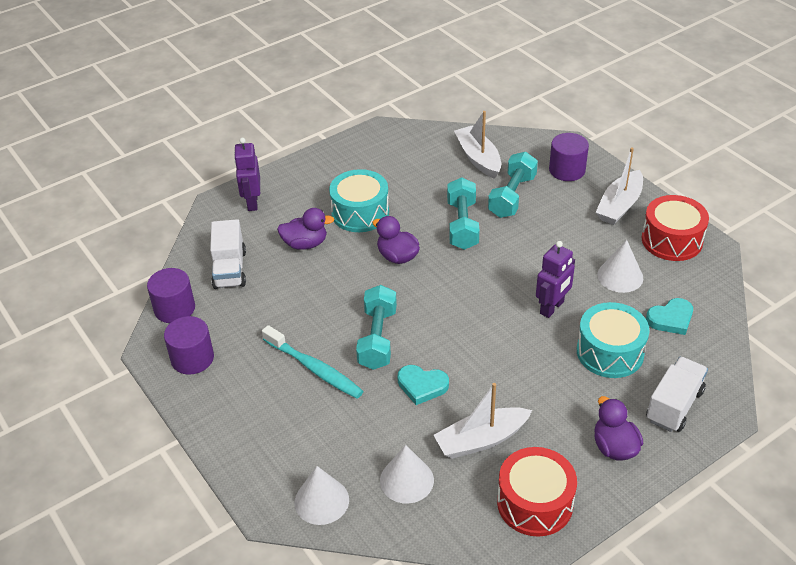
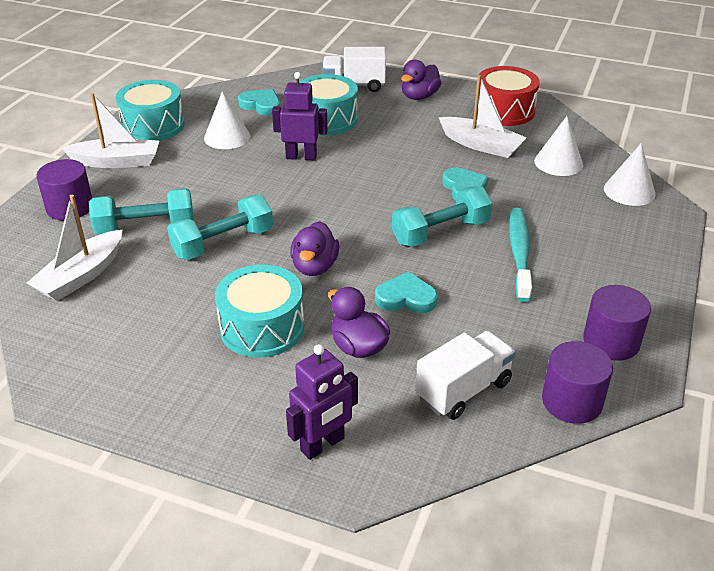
camera: 125 degrees left, 5 degrees down
(326, 284) = (406, 298): none -> turquoise heart
(671, 240) = (153, 126): red drum -> turquoise drum

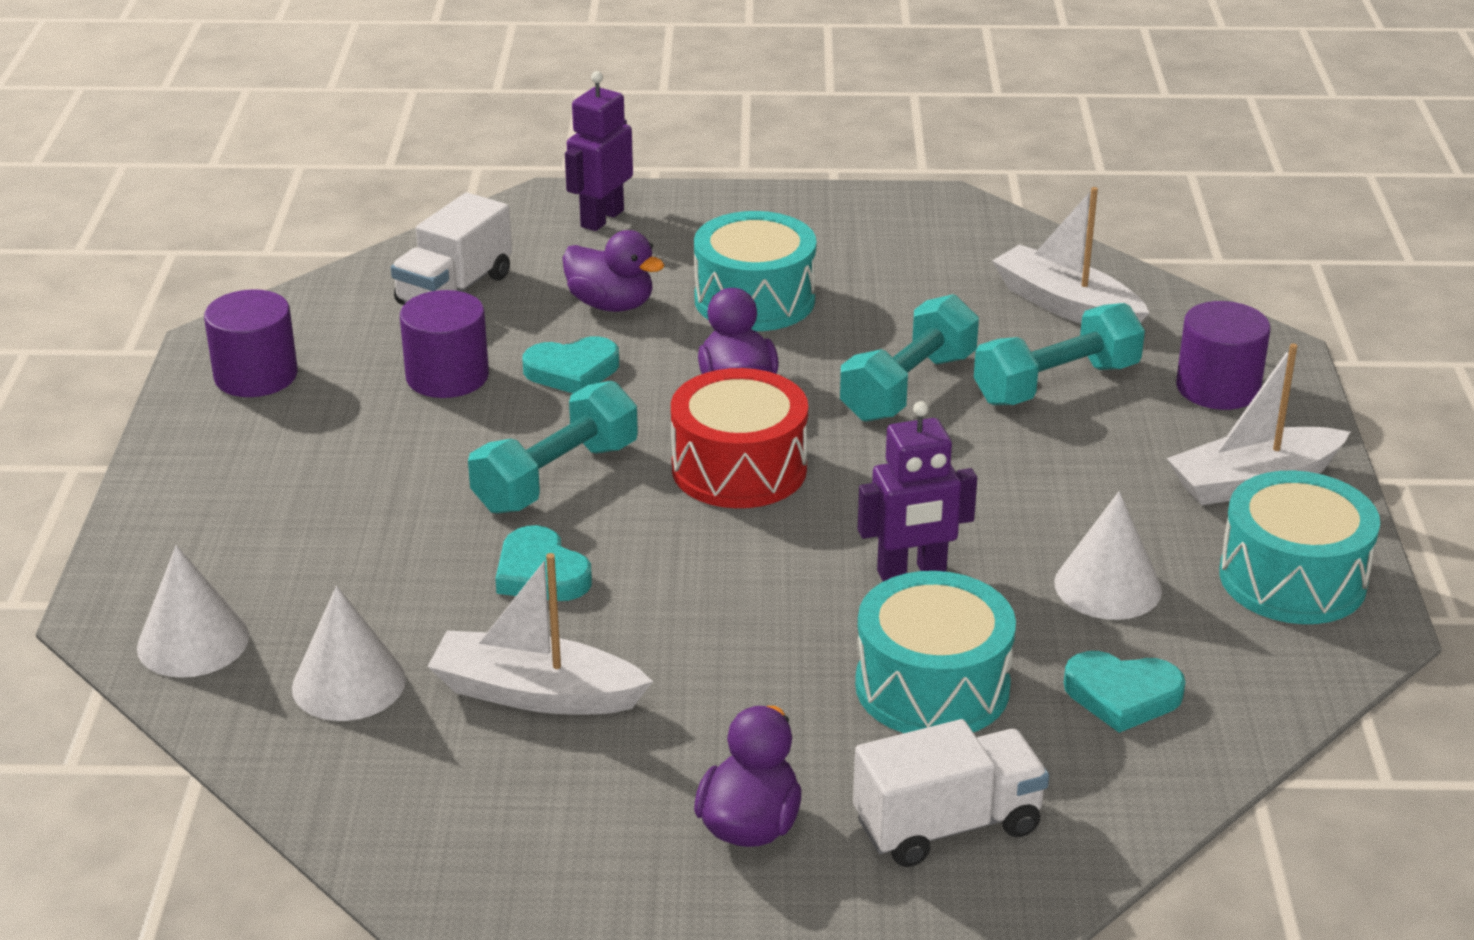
camera: 160 degrees right, 5 degrees down
(81, 276) = (1066, 306): white boat -> white boat turned 60 degrees counterclockwise
(504, 111) = (505, 826): red drum -> red drum (739, 468)
(519, 253) = (408, 470): turquoise toothbrush -> none
(572, 401) = (313, 304): purple cylinder -> purple cylinder (447, 376)

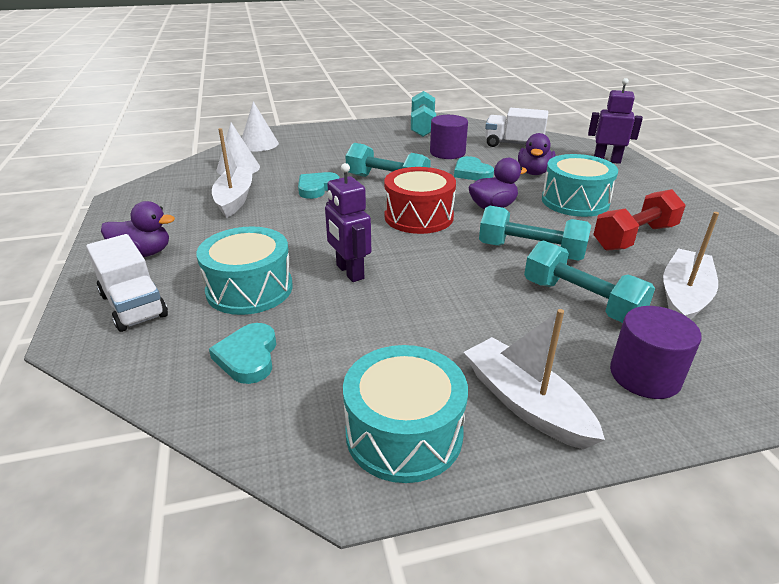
camera: 75 degrees right, 0 degrees up
(256, 376) = (422, 126): purple cylinder -> turquoise dumbbell
(899, 288) = (634, 237): none -> red dumbbell
(1107, 586) = (361, 341): white cone -> none

